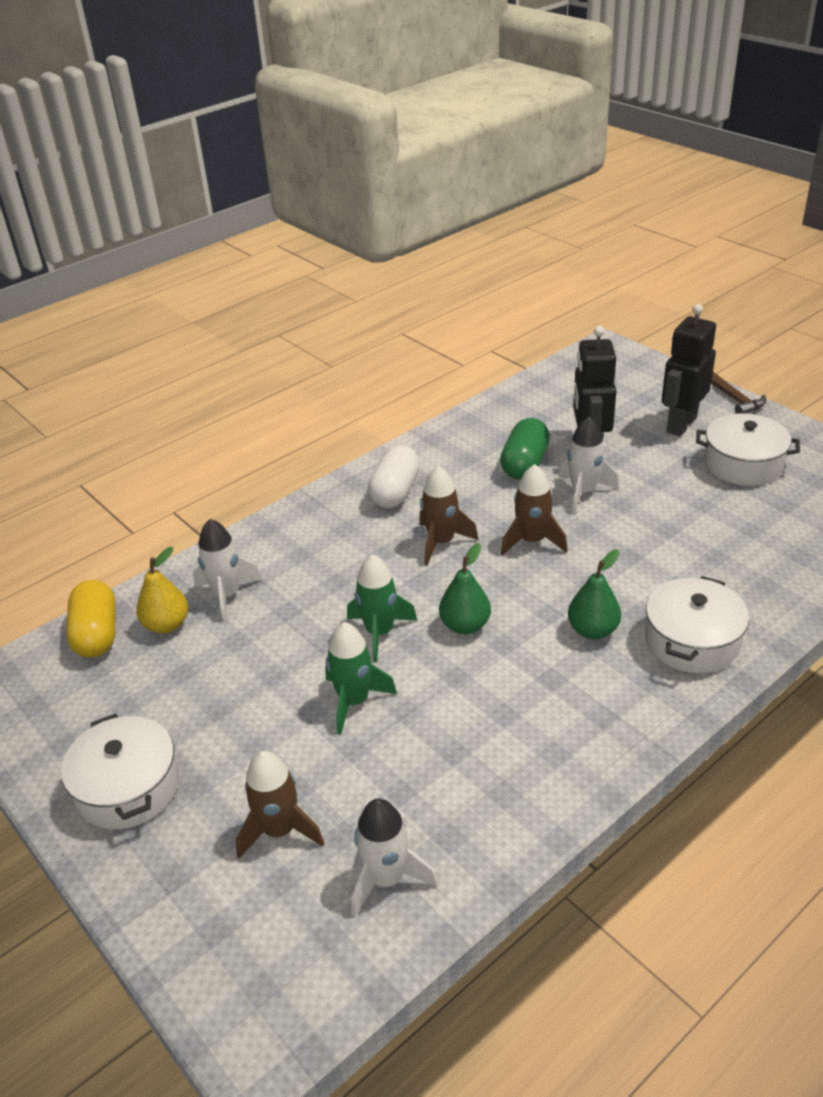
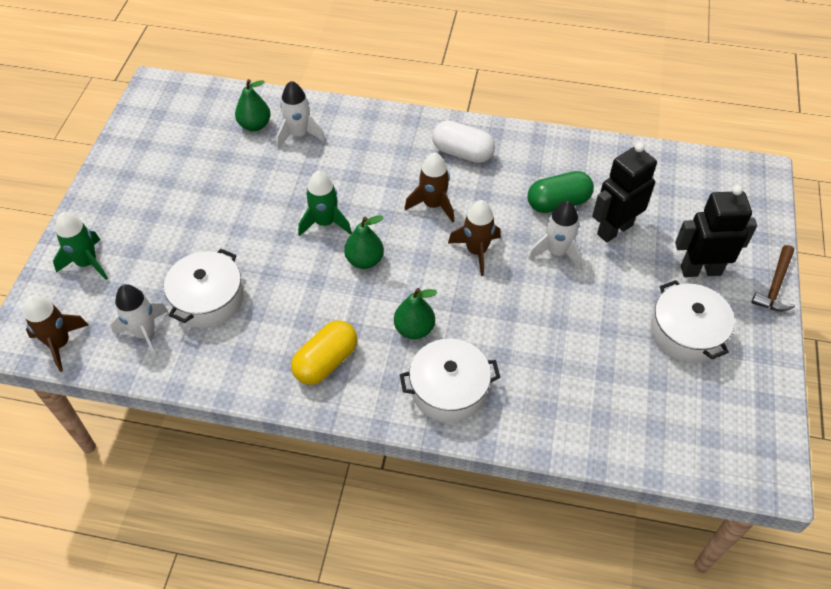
camera: 50 degrees right, 15 degrees up
(97, 634) = (225, 102): yellow capsule -> yellow capsule (326, 362)
(128, 787) = (132, 188): white pot -> white pot (208, 299)
(167, 625) = (255, 125): yellow pear -> green pear
(279, 830) = (146, 268): brown rocket -> brown rocket (60, 344)
(354, 701) = (260, 244): green rocket -> green rocket (87, 263)
(395, 492) = (462, 153): white capsule -> white capsule turned 45 degrees clockwise

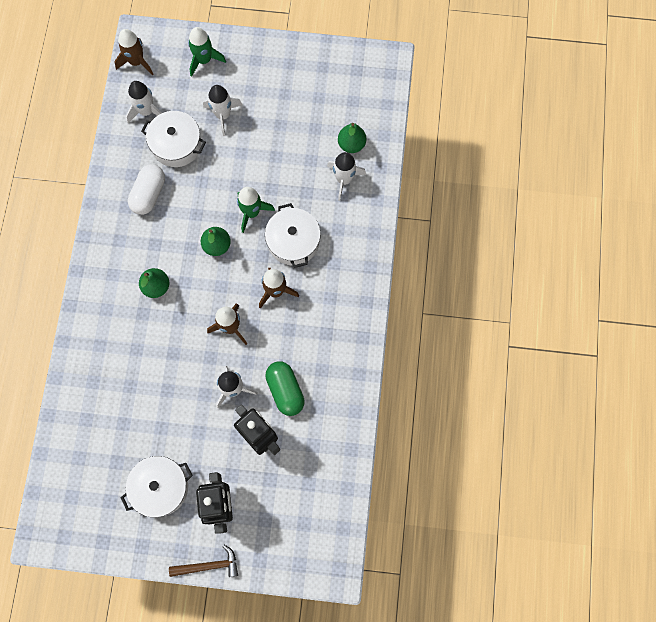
camera: 85 degrees right, 20 degrees up
(178, 246) = (223, 115): none -> white rocket
(326, 362) = (127, 230): yellow capsule -> none
(449, 389) = (107, 314): white pot -> white pot (293, 241)
(462, 153) = (335, 311): white capsule -> white capsule (149, 194)
(775, 286) = (209, 565): brown hammer -> brown hammer turned 150 degrees clockwise

